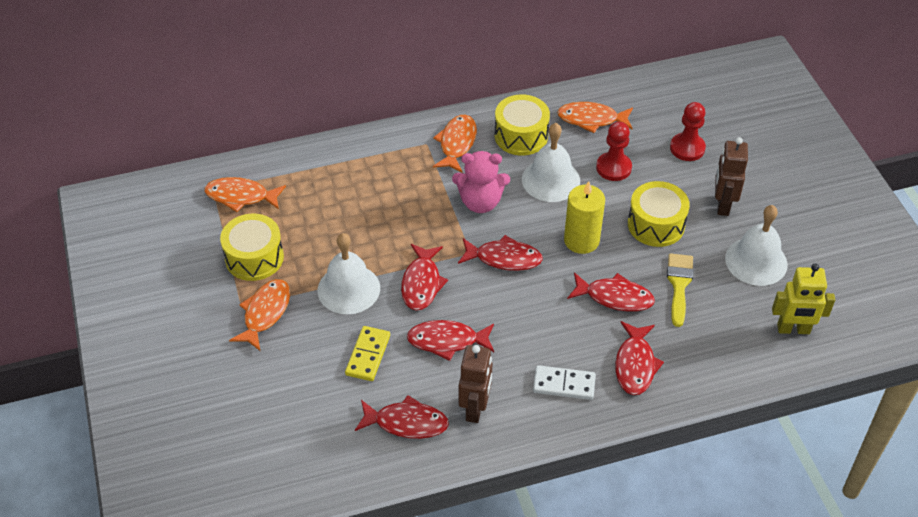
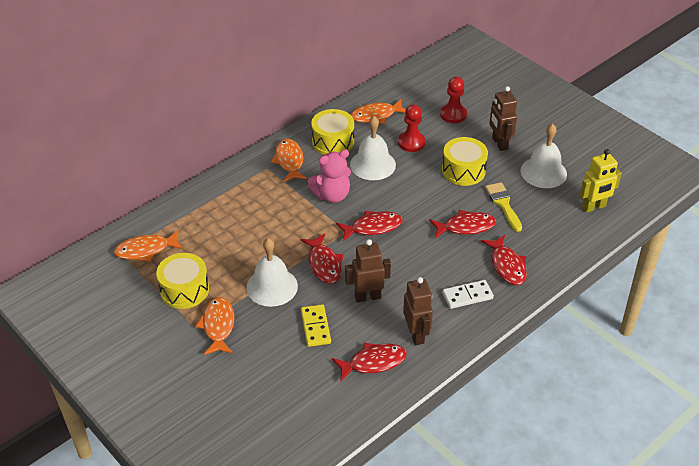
camera: 25 degrees left, 5 degrees down
(447, 341) = (367, 297): red fish -> brown robot
(581, 240) = (419, 197): yellow candle -> none

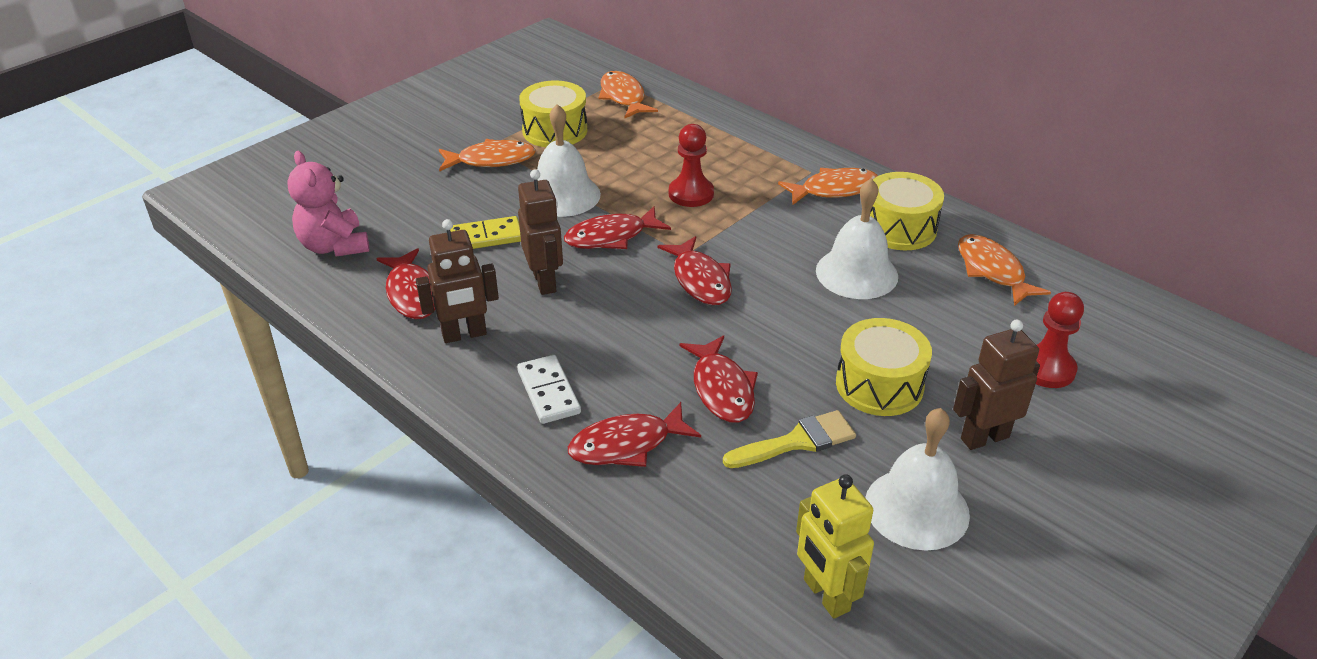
camera: 85 degrees right, 5 degrees down
(332, 195) = (766, 235): pink teddy bear -> pink teddy bear (334, 246)
(411, 143) = (934, 315): red pawn -> red pawn (691, 194)

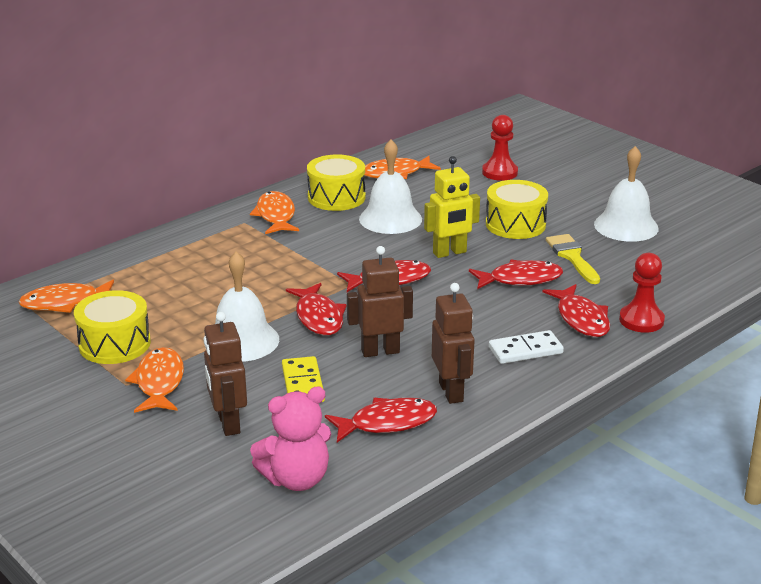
camera: 85 degrees left, 10 degrees down
(691, 194) = (261, 276): red pawn -> red pawn (641, 320)
(825, 595) = (699, 260): yellow robot -> yellow robot (449, 253)
(984, 437) = (563, 199): brown robot -> brown robot (228, 423)

